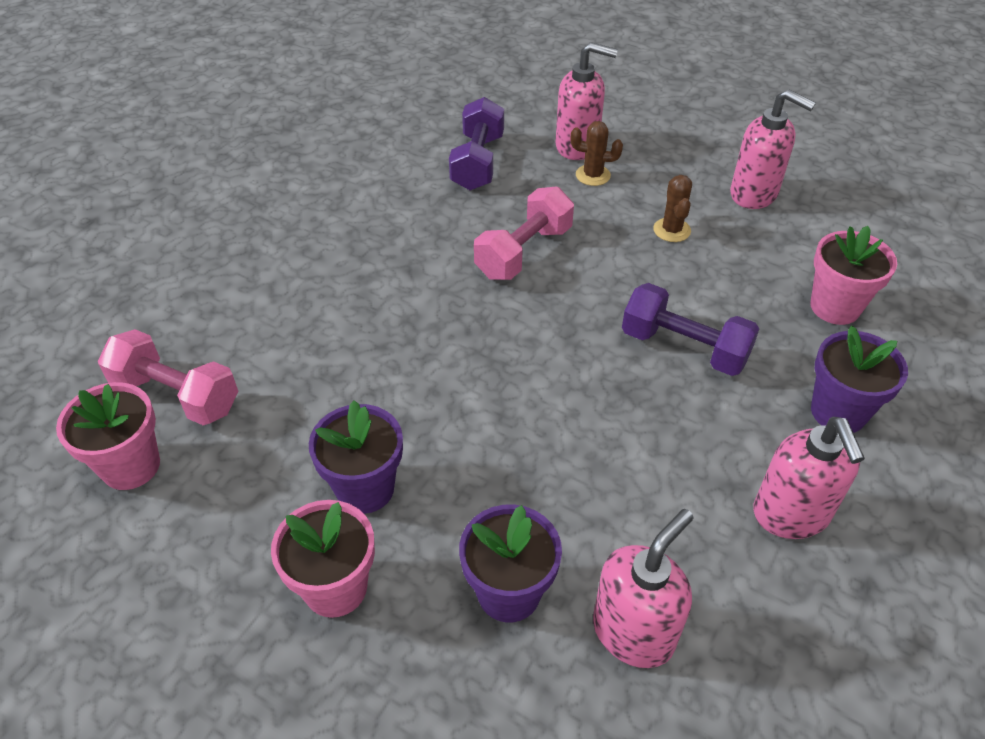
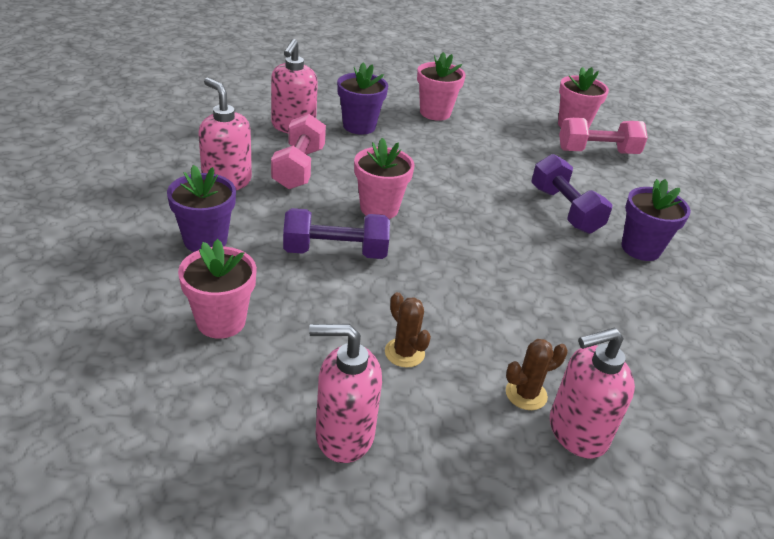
camera: 145 degrees right, 10 degrees down
(365, 488) = (460, 142): purple flower pot -> purple flower pot (640, 248)
(477, 162) = (642, 367): purple dumbbell -> purple dumbbell (564, 210)
(524, 252) = (509, 288): pink dumbbell -> pink dumbbell (299, 168)
(593, 393) = (379, 208): none -> pink flower pot

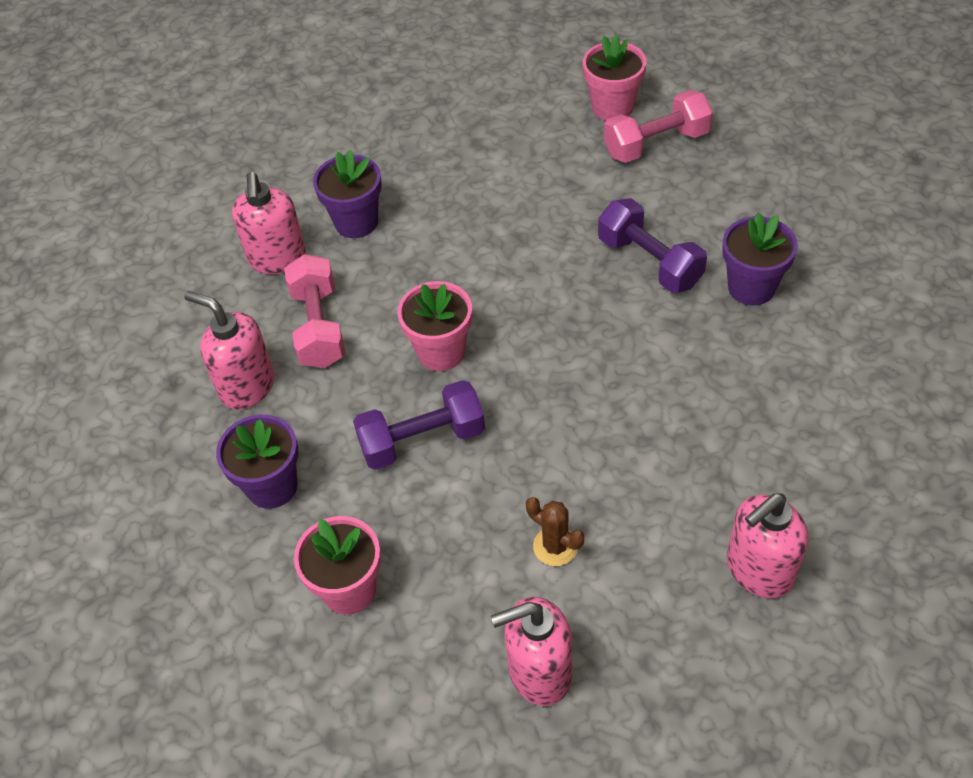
camera: 10 degrees left, 15 degrees up
(435, 113) = (437, 157): pink flower pot -> none
(526, 394) = (695, 545): brown cactus -> none

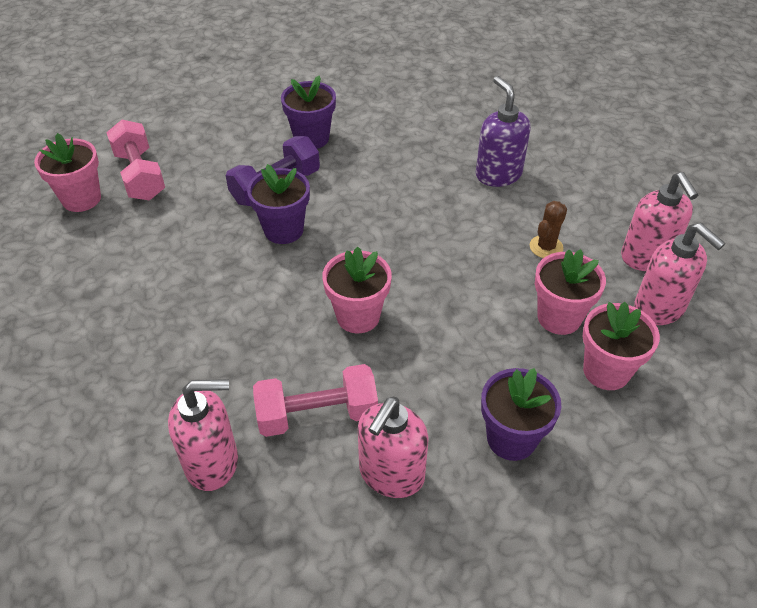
camera: 95 degrees left, 5 degrees down
(356, 222) = (175, 390): purple flower pot -> purple flower pot (283, 230)
(422, 440) = (454, 327): purple dumbbell -> none
(433, 548) = (559, 317): none -> pink flower pot
(702, 499) = (498, 174): none -> purple soap dispenser
(759, 570) = (548, 154): pink soap dispenser -> pink soap dispenser (659, 308)

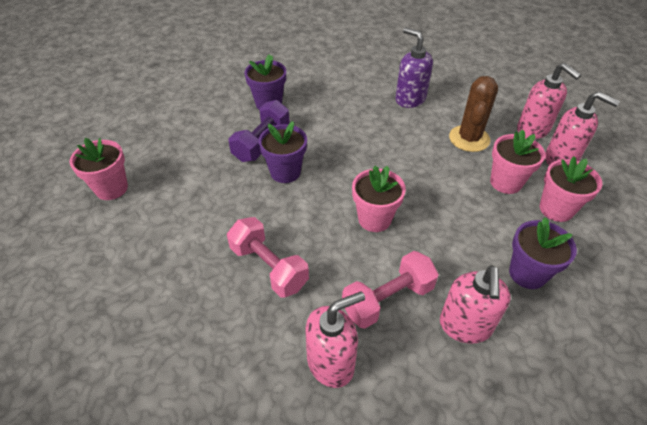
camera: 20 degrees left, 0 degrees up
(140, 175) = (151, 159): pink dumbbell -> pink dumbbell (269, 267)
(546, 247) = (469, 139): brown cactus -> brown cactus, size x1.71

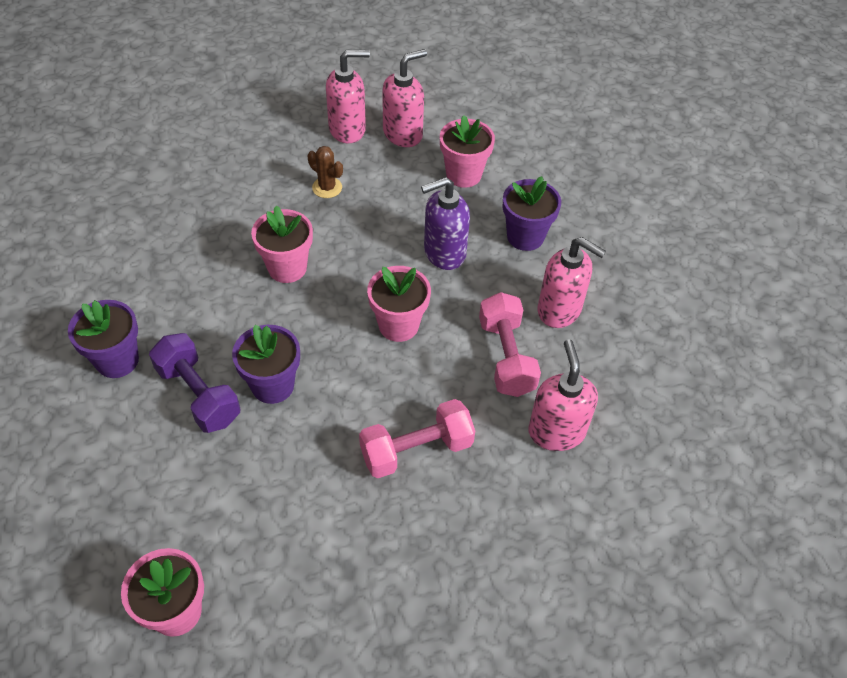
camera: 70 degrees left, 5 degrees up
(410, 99) = (221, 206): purple soap dispenser -> purple soap dispenser (444, 253)
(469, 139) = (327, 187): brown cactus -> brown cactus, size x0.59
(505, 182) = (409, 192): pink flower pot -> pink flower pot (287, 268)

